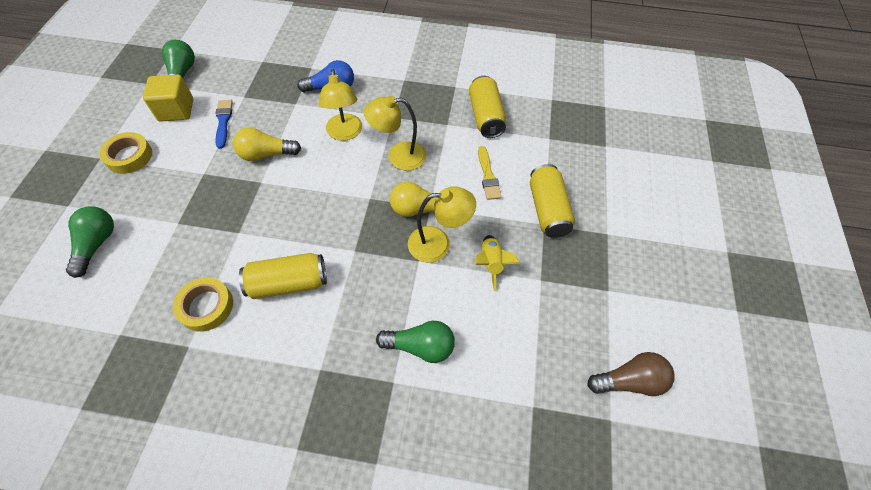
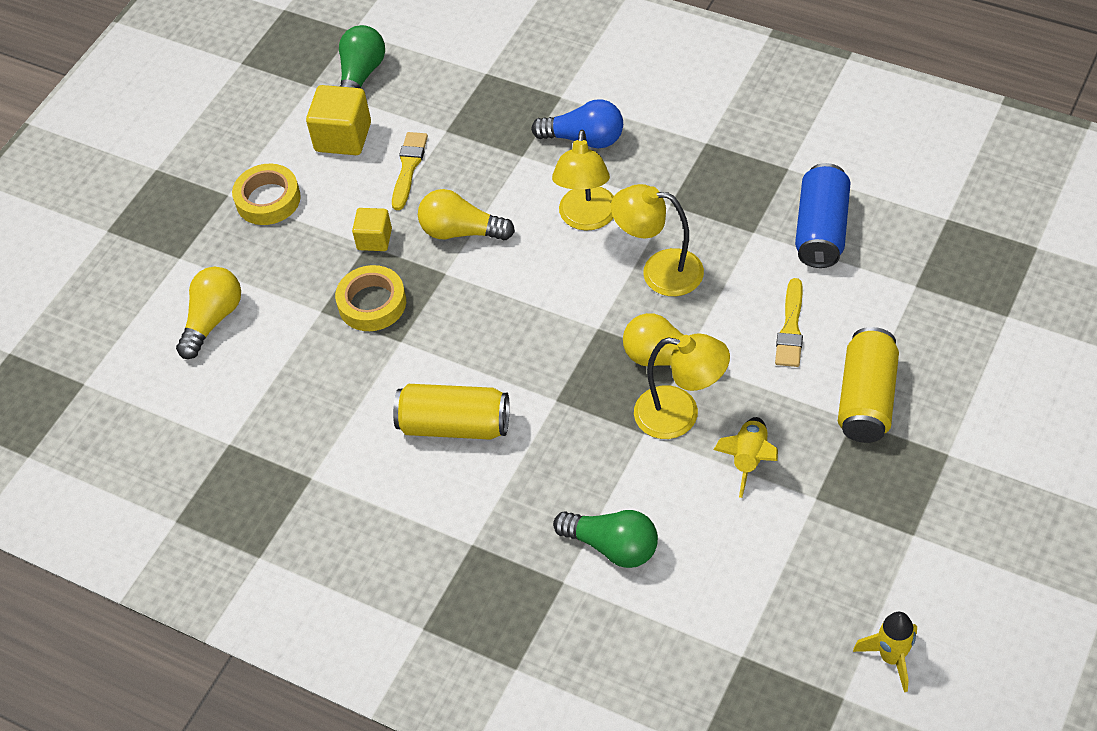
camera: 25 degrees right, 5 degrees down
(97, 244) = (213, 320): green light bulb -> yellow light bulb
(206, 306) = (341, 432): yellow tape -> yellow tape (372, 303)
(208, 169) = (374, 239): none -> yellow cube
(223, 121) = (408, 167): blue brush -> yellow brush
(485, 116) = (821, 230): yellow can -> blue can
(629, 381) = (891, 658): brown light bulb -> yellow rocket

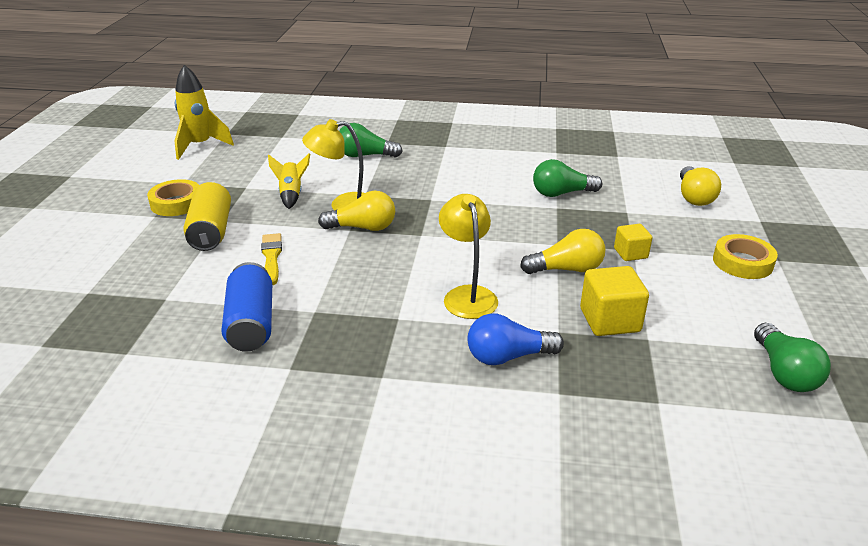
camera: 155 degrees right, 20 degrees down
(343, 137) = (736, 315): yellow cube -> yellow cube (609, 320)
(372, 303) = (595, 221): yellow tape -> yellow tape (176, 203)
(374, 369) = (561, 193): none -> green light bulb
(408, 167) = (652, 303): yellow brush -> none
(454, 425) = (489, 180): yellow can -> none
(659, 271) = (388, 272): yellow lamp -> none
(891, 658) = (200, 146): yellow rocket -> yellow rocket, size x1.57

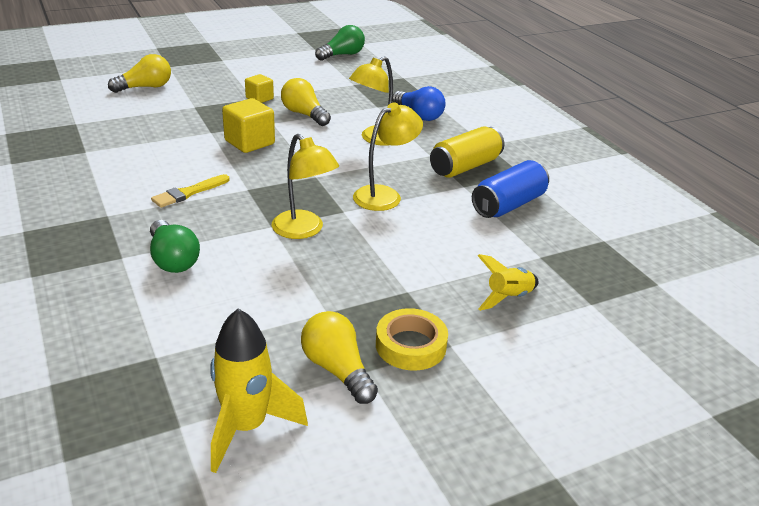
camera: 125 degrees left, 0 degrees up
(211, 231) = (431, 287): yellow can -> yellow can (465, 167)
(271, 257) = (428, 232): yellow brush -> yellow brush (188, 193)
(291, 194) = (312, 271): yellow rocket -> yellow rocket (508, 298)
(351, 258) = (385, 195): none -> yellow lamp
(363, 228) = (333, 206): yellow light bulb -> yellow light bulb (337, 369)
(561, 193) = (181, 134): green light bulb -> none
(609, 320) = (348, 95): yellow cube -> yellow cube (249, 142)
(742, 262) = (236, 68): yellow tape -> none

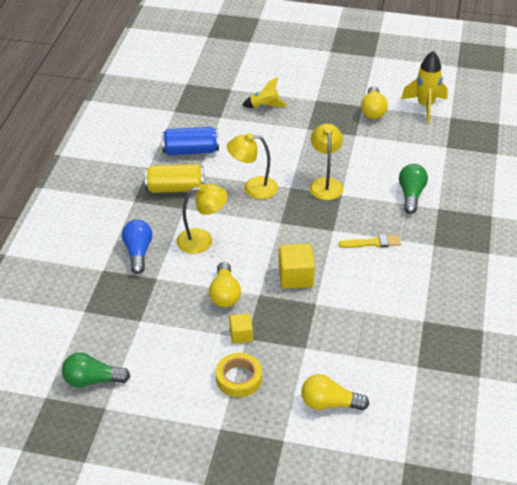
camera: 140 degrees left, 10 degrees up
(410, 345) = (333, 107): yellow tape -> yellow tape (239, 378)

